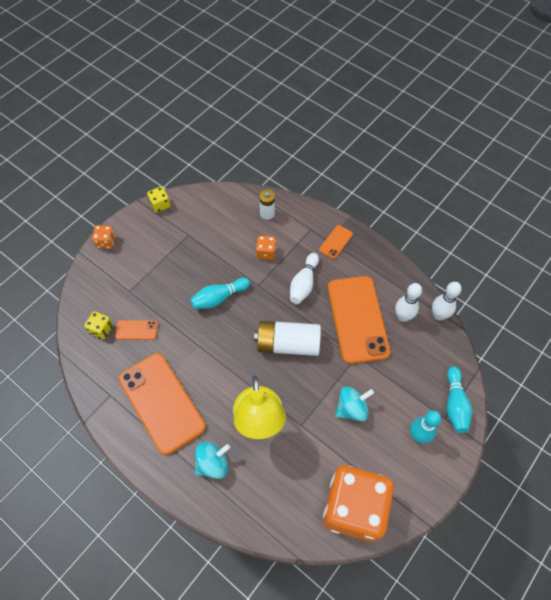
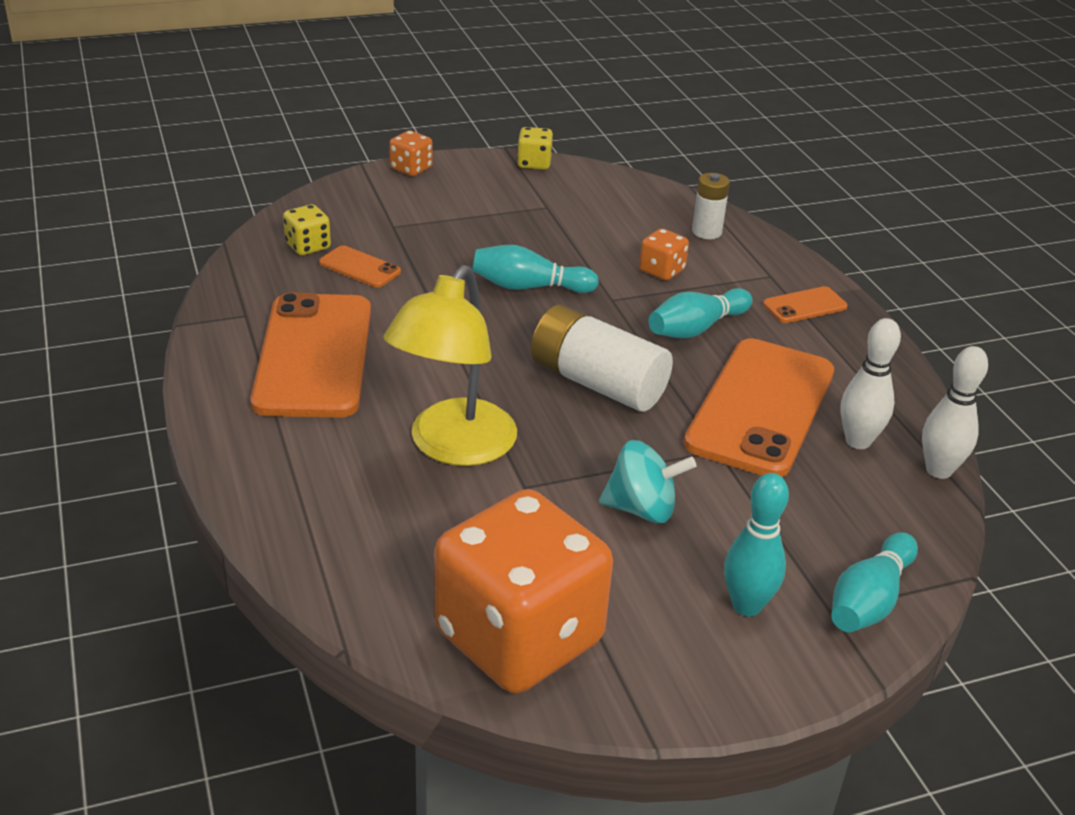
camera: 30 degrees right, 25 degrees down
(213, 463) = (321, 459): turquoise spinning top -> none
(303, 284) = (696, 328): white bowling pin -> turquoise bowling pin

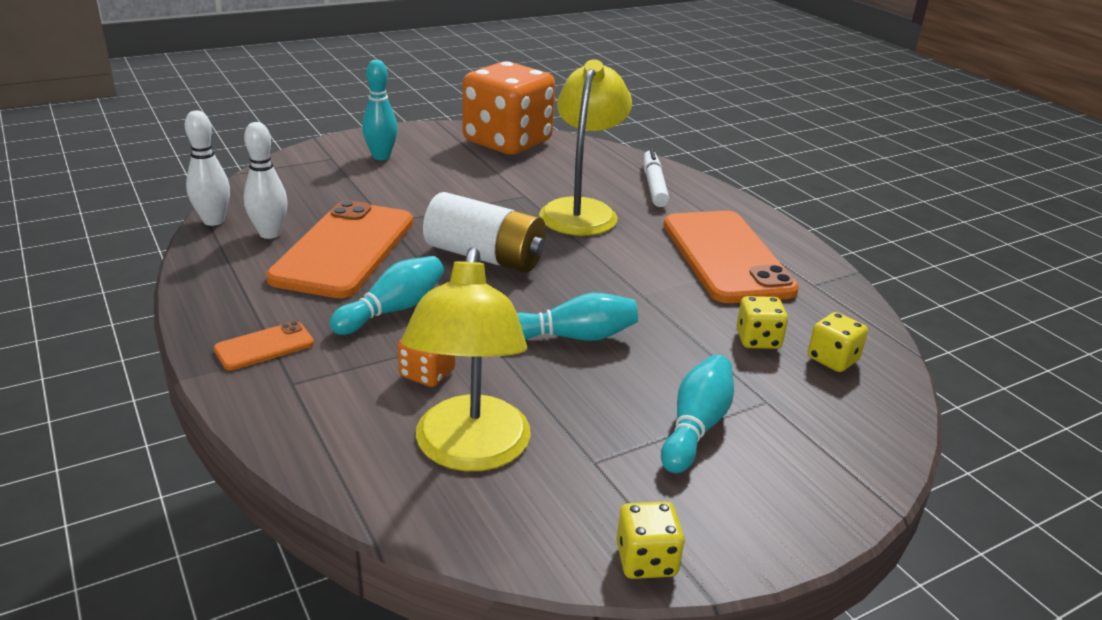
camera: 170 degrees right, 5 degrees down
(318, 491) = (654, 185): none -> white marker
(359, 267) = (758, 340): orange phone -> yellow dice
(411, 169) = (823, 512): orange dice -> none
(631, 220) = (469, 451): none -> yellow lamp
(642, 509) = (443, 189): turquoise spinning top -> none
(706, 232) = (362, 443): white battery -> none
(869, 600) = (305, 162): turquoise bowling pin -> turquoise bowling pin (696, 427)

